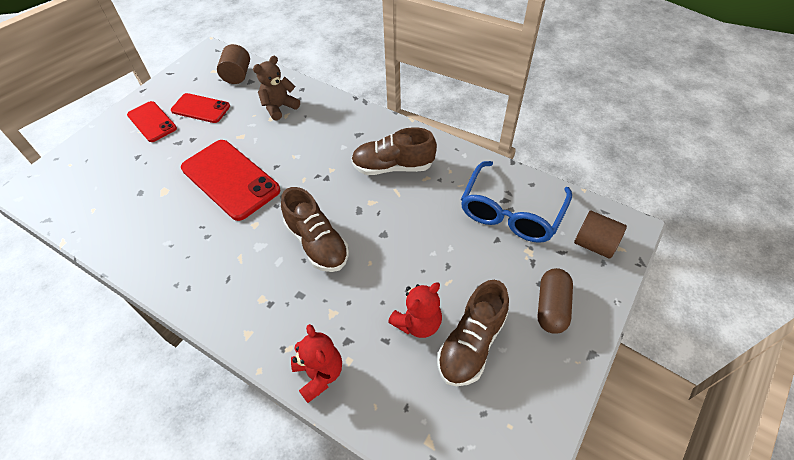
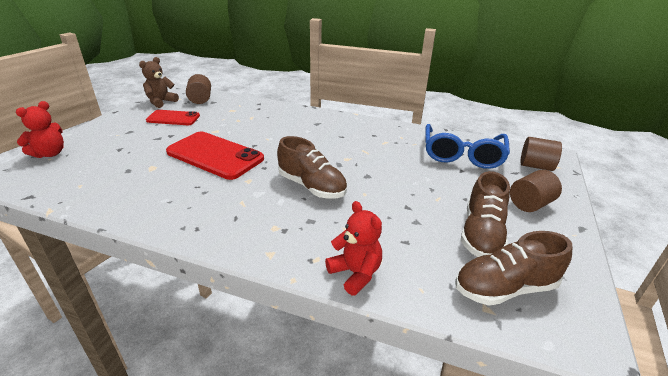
camera: 15 degrees left, 20 degrees down
(152, 122) = (129, 128): red phone -> none
(279, 107) = (244, 113): brown teddy bear -> brown teddy bear (161, 102)
(393, 167) = (354, 138): brown shoe -> brown shoe (504, 288)
(418, 323) = (427, 226): red teddy bear -> red teddy bear (50, 154)
(551, 307) = (530, 204): brown capsule -> brown cylinder

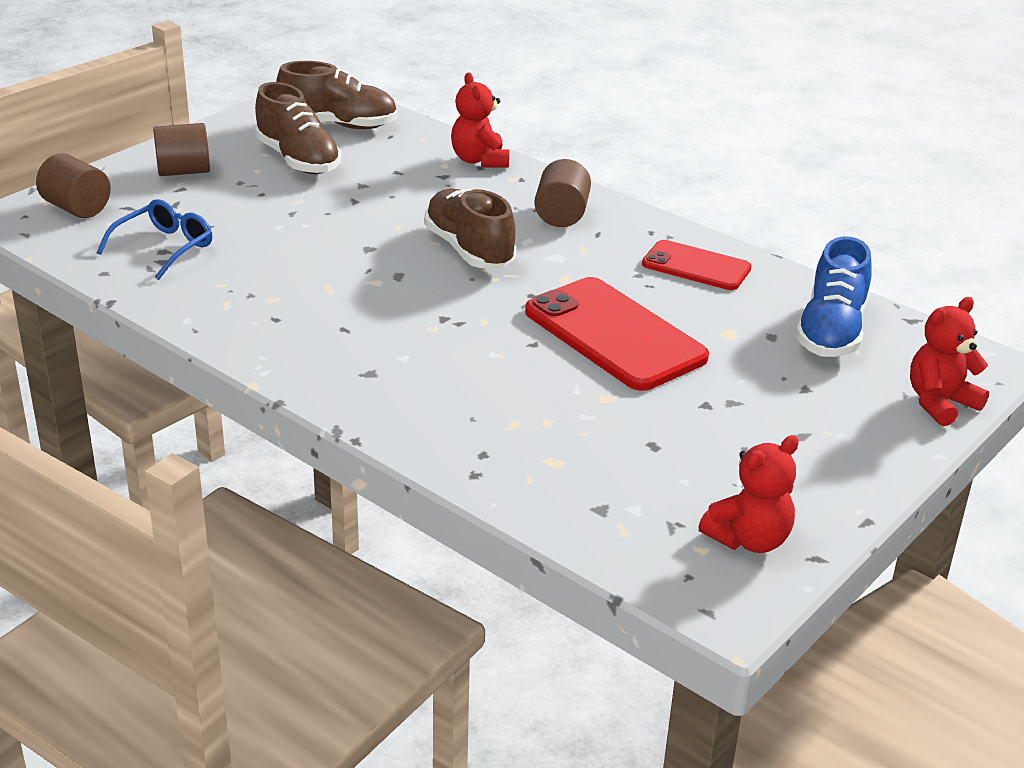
camera: 160 degrees left, 0 degrees up
(89, 179) = (831, 332): none -> blue shoe
(161, 102) = (749, 539): brown teddy bear -> red teddy bear
(173, 118) = (705, 460): red phone -> red phone (696, 266)
(200, 99) = (635, 527): brown cylinder -> brown cylinder (561, 215)
(462, 155) = (164, 248): blue glasses -> blue glasses, size x0.62
(481, 234) = (298, 160): brown shoe -> brown shoe turned 105 degrees clockwise

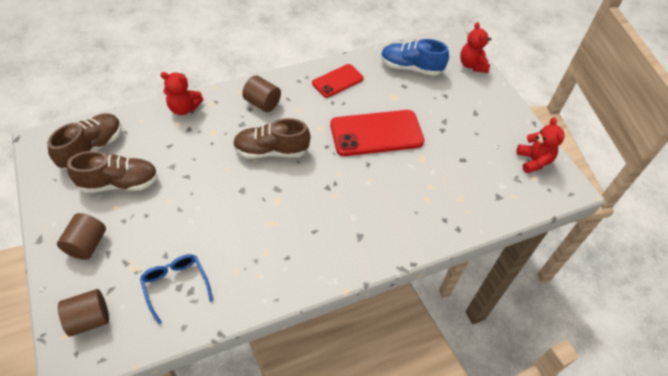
camera: 65 degrees left, 20 degrees up
(831, 332) = (411, 68): blue shoe -> blue shoe turned 150 degrees clockwise

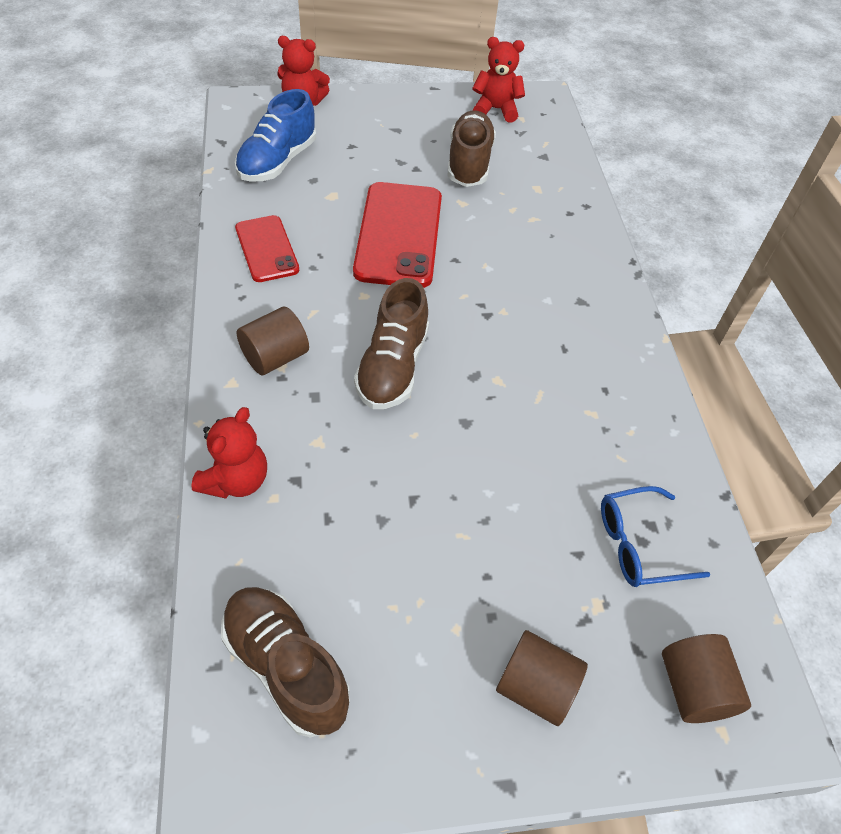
camera: 75 degrees left, 0 degrees up
(119, 183) = (398, 617): brown shoe -> brown shoe (469, 163)

